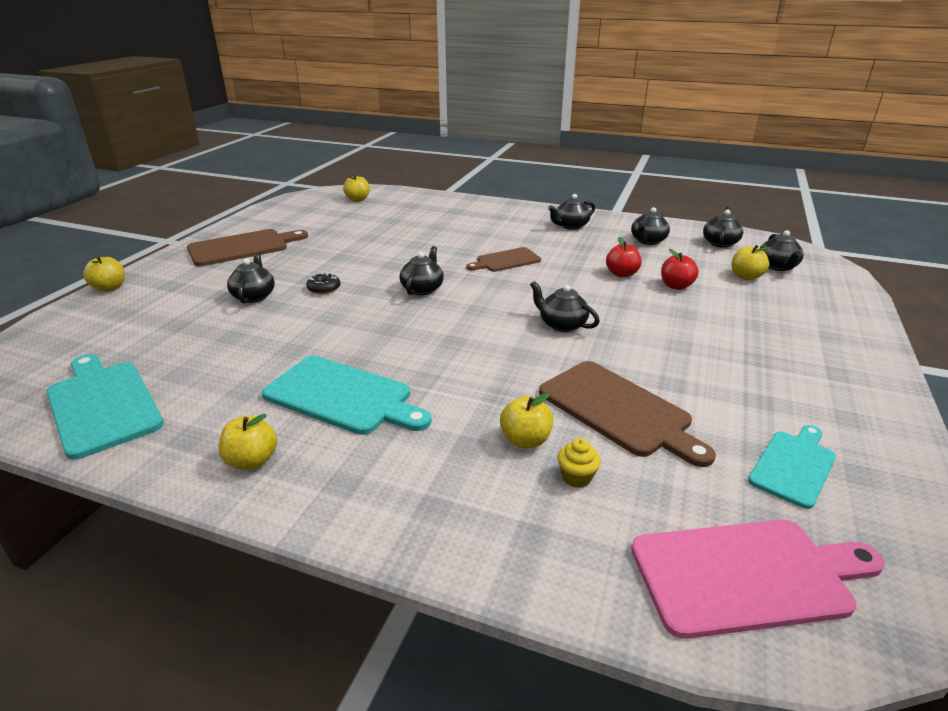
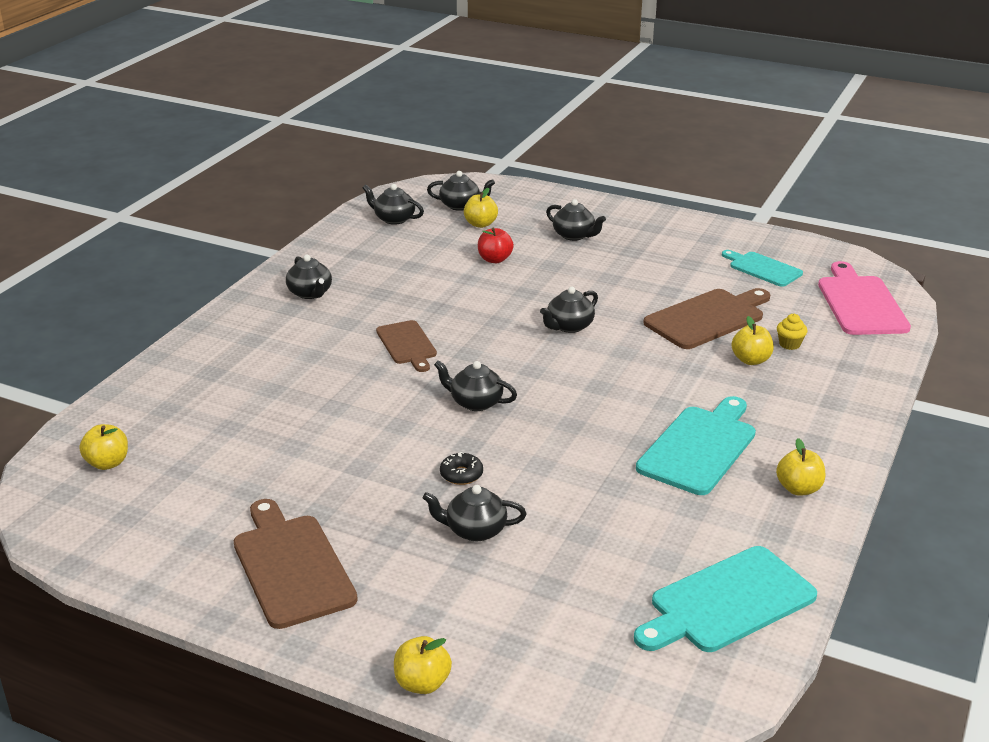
camera: 85 degrees left, 0 degrees up
(621, 274) = (461, 282): red apple -> none
(648, 241) = (376, 255): black teapot -> black teapot (574, 235)

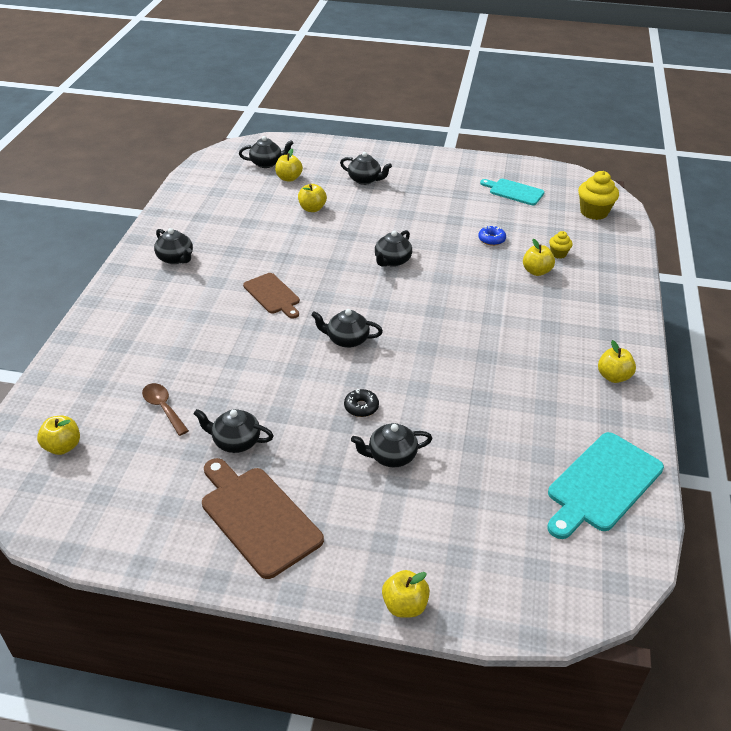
camera: 15 degrees left, 10 degrees up
(232, 442) = (163, 408): none -> brown spoon
(394, 219) = (218, 182): black teapot -> black teapot (236, 441)
(495, 259) = (312, 209): red apple -> yellow apple
(699, 447) = (529, 353): turquoise cutting board -> none
(707, 318) = (491, 239): brown cutting board -> blue donut
(860, 303) = (594, 212): pink cutting board -> yellow cupcake

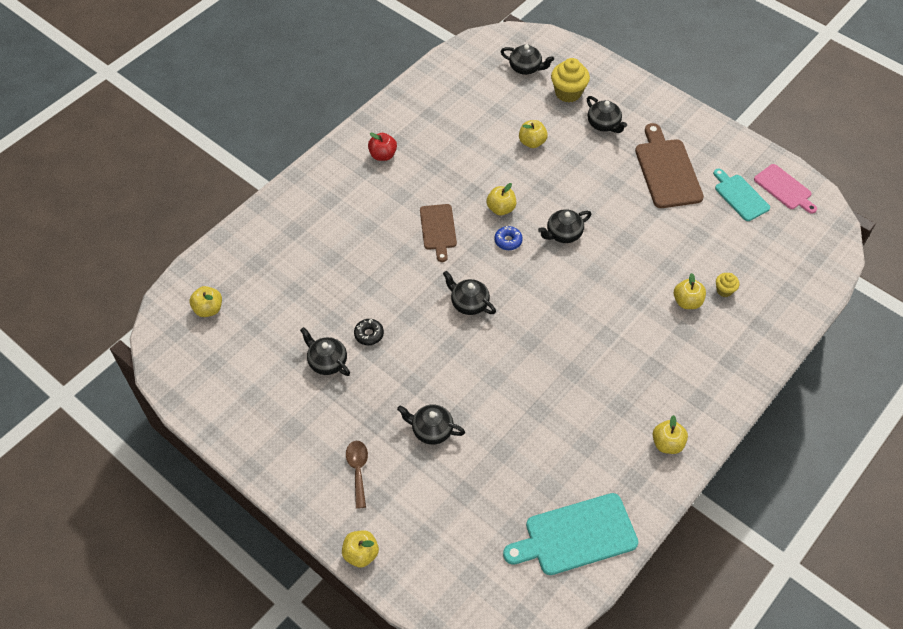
camera: 30 degrees right, 15 degrees up
(163, 408) = (293, 306): brown spoon -> brown spoon (358, 470)
(176, 258) = (383, 155): black teapot -> red apple
(258, 517) = (305, 434): brown cutting board -> brown cutting board (667, 170)
(289, 178) = (534, 95): yellow apple -> yellow apple (501, 209)
(361, 407) = (438, 374): black donut -> black donut (369, 334)
(491, 239) = (672, 246): blue donut -> blue donut (508, 241)
(542, 177) = (784, 188): none -> pink cutting board
(594, 212) = (801, 254): yellow cupcake -> yellow cupcake (568, 93)

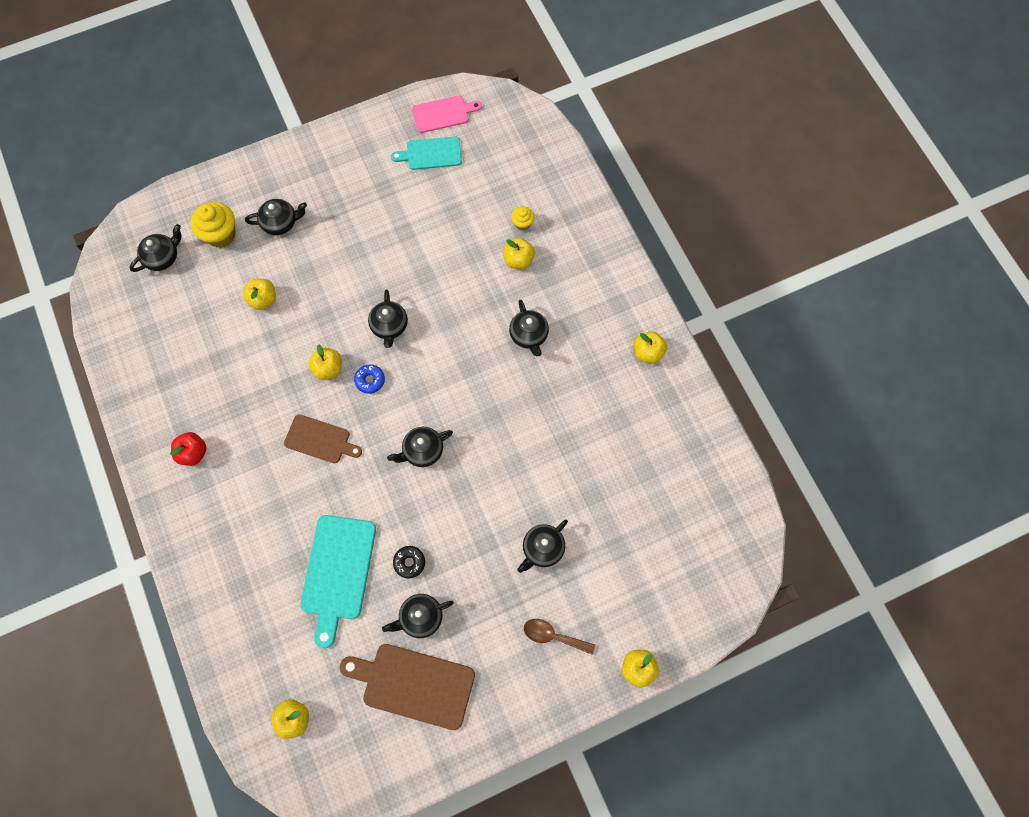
camera: 65 degrees left, 15 degrees up
(576, 535) = (698, 471): turquoise cutting board -> turquoise cutting board (338, 572)
(621, 339) = (529, 335): none -> black teapot
(667, 170) = (368, 197): brown cutting board -> brown cutting board (414, 684)

